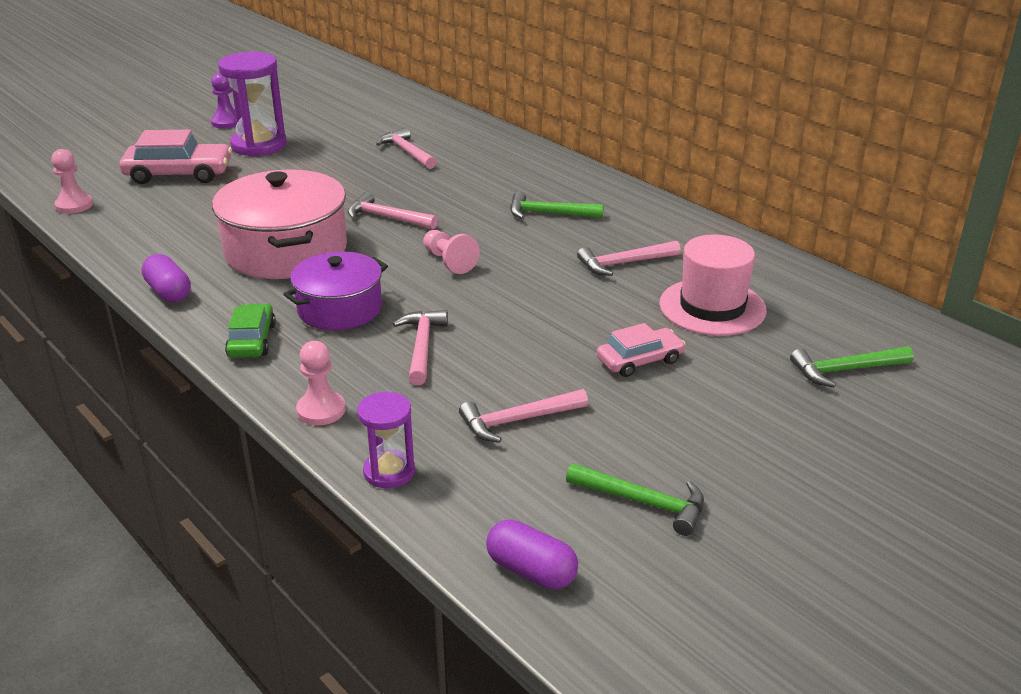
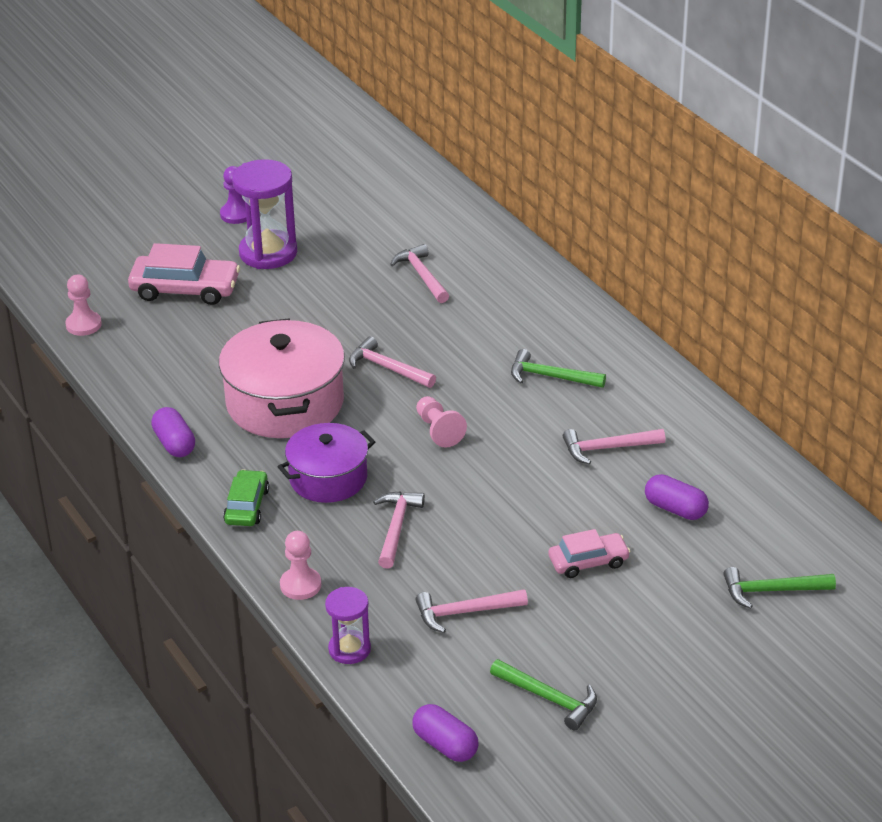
camera: 10 degrees right, 5 degrees up
(712, 307) = (675, 509): pink hat -> purple capsule

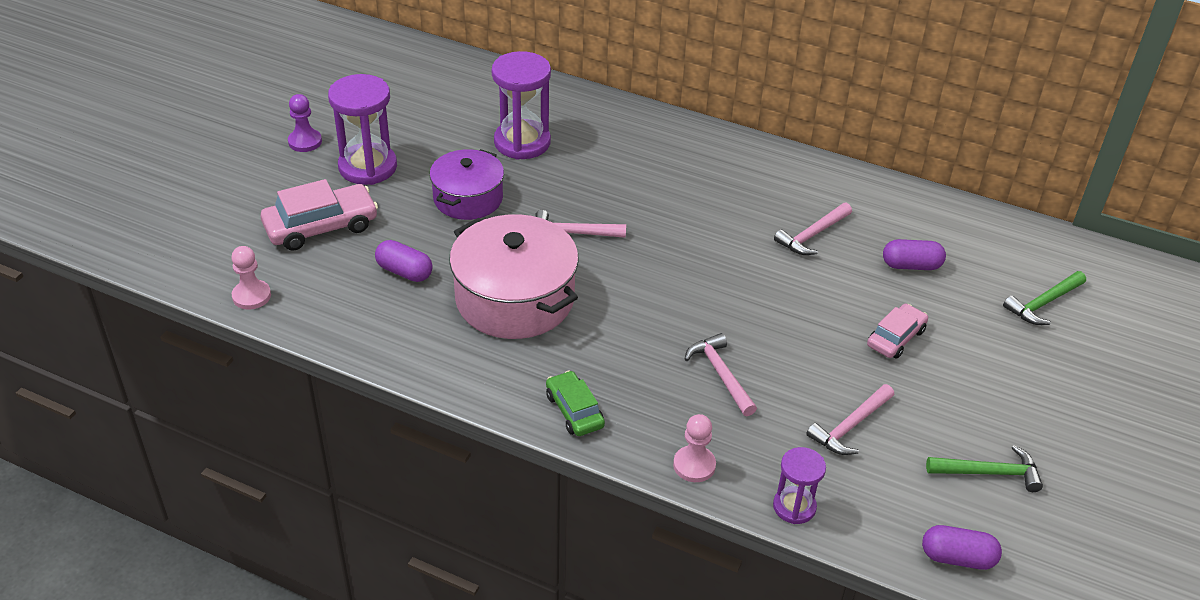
camera: 35 degrees left, 5 degrees up
(174, 444) = (450, 378): purple capsule -> purple capsule (404, 272)
(328, 478) = (620, 353): purple pot -> purple pot (468, 198)
(421, 275) = (522, 142): pink hammer -> purple hourglass
(438, 430) = (668, 272): pink pawn -> none
(550, 377) = (710, 192): green hammer -> none

